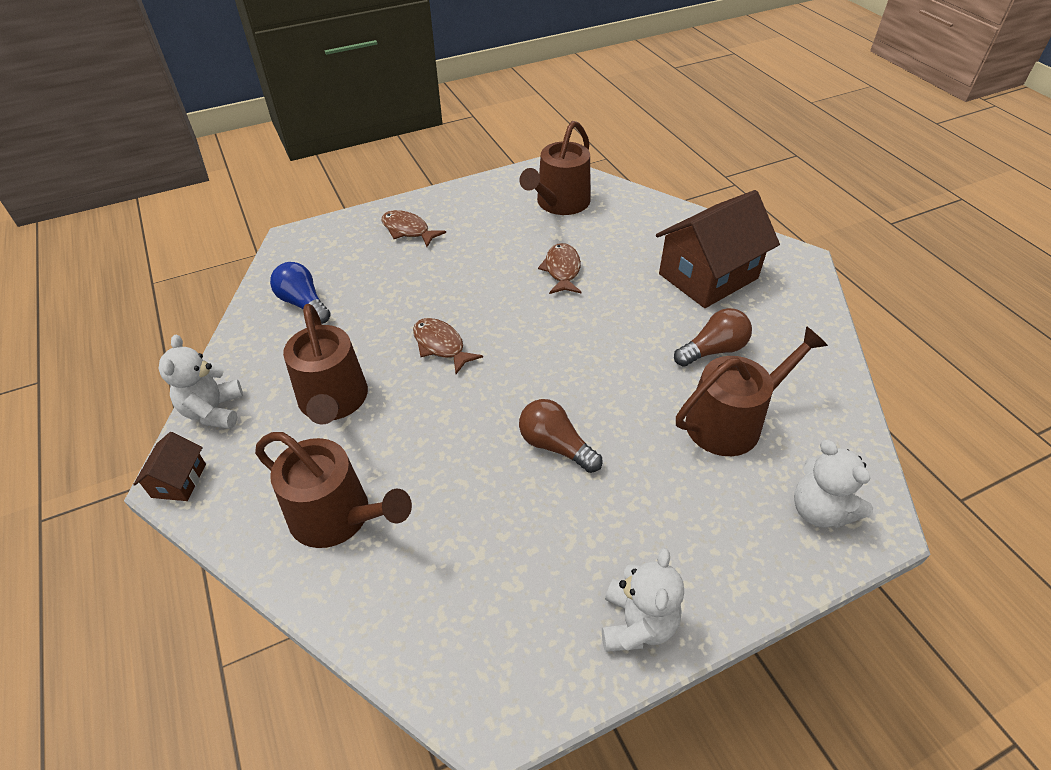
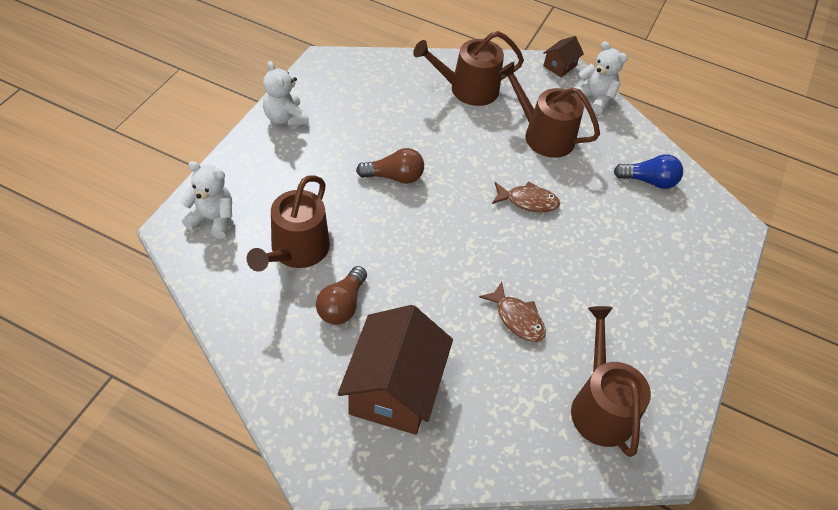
camera: 135 degrees right, 5 degrees up
(179, 480) = (560, 66): brown house -> brown house turned 75 degrees clockwise
(408, 230) = (675, 286): brown fish -> none

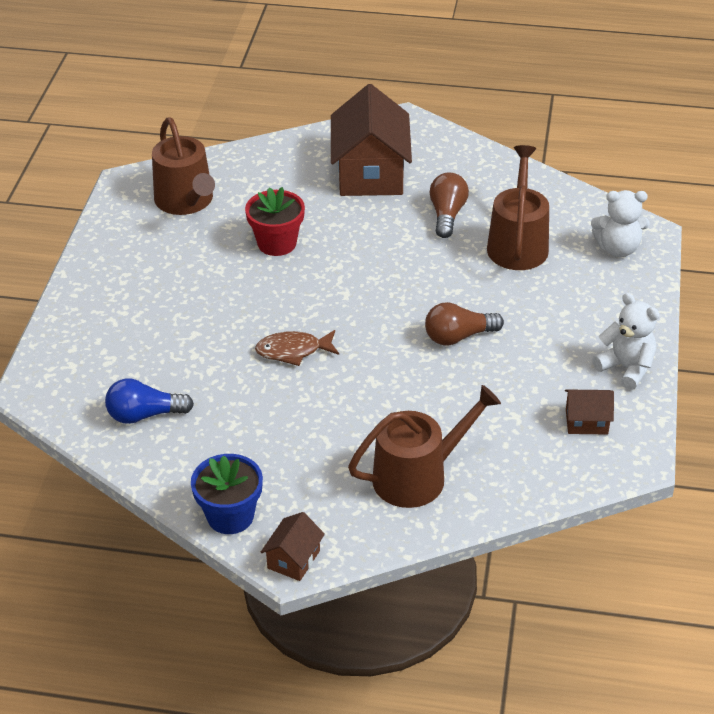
camera: 170 degrees right, 10 degrees down
(339, 91) = (586, 422): none -> brown house
(517, 318) = (277, 243): brown fish -> red flower pot
(543, 135) = (293, 438): brown watering can -> none
(594, 98) = (230, 516): white teddy bear -> blue flower pot

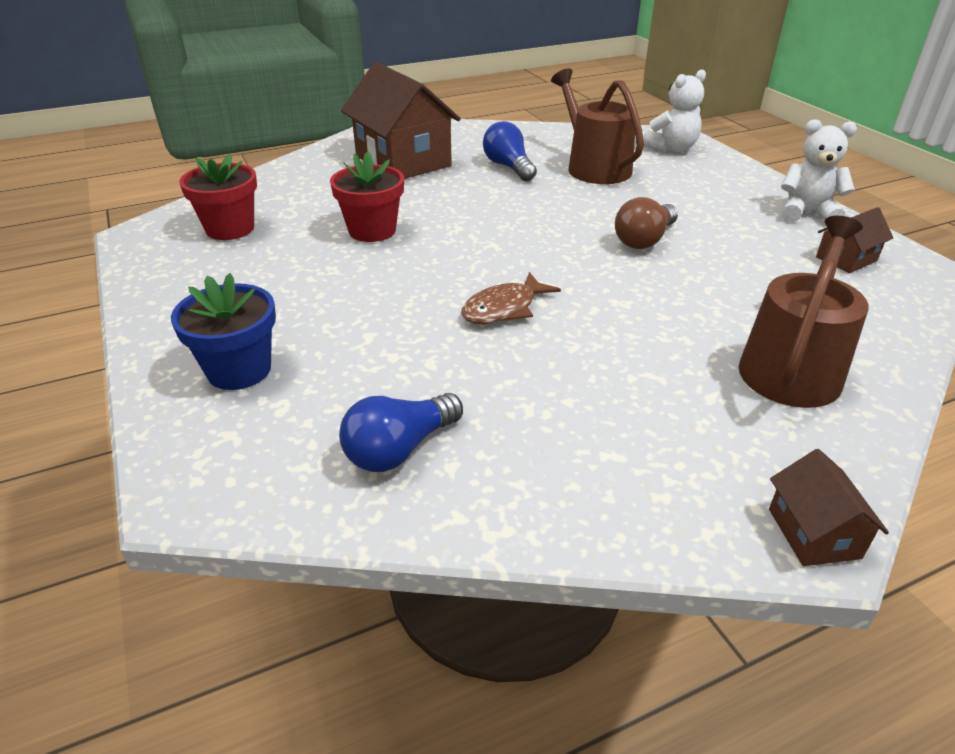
camera: 35 degrees left, 5 degrees down
(186, 201) = (230, 229): brown watering can -> red flower pot
(230, 516) = (665, 521): blue flower pot -> blue flower pot (239, 370)
(447, 215) = (508, 167): brown light bulb -> blue light bulb

